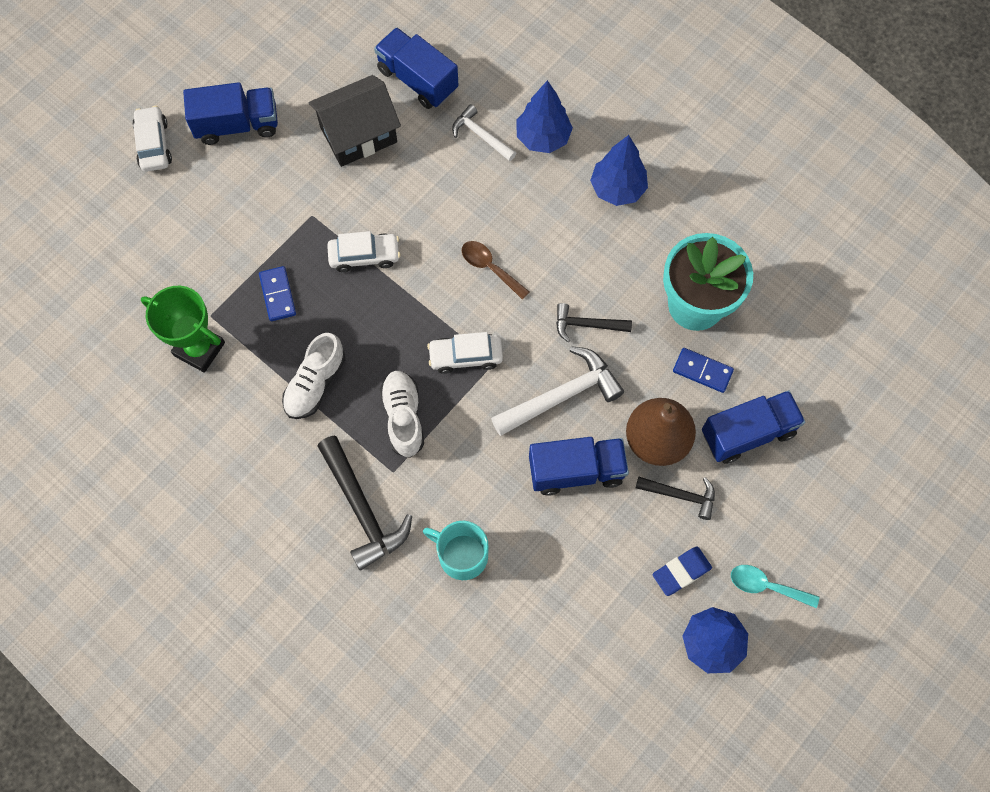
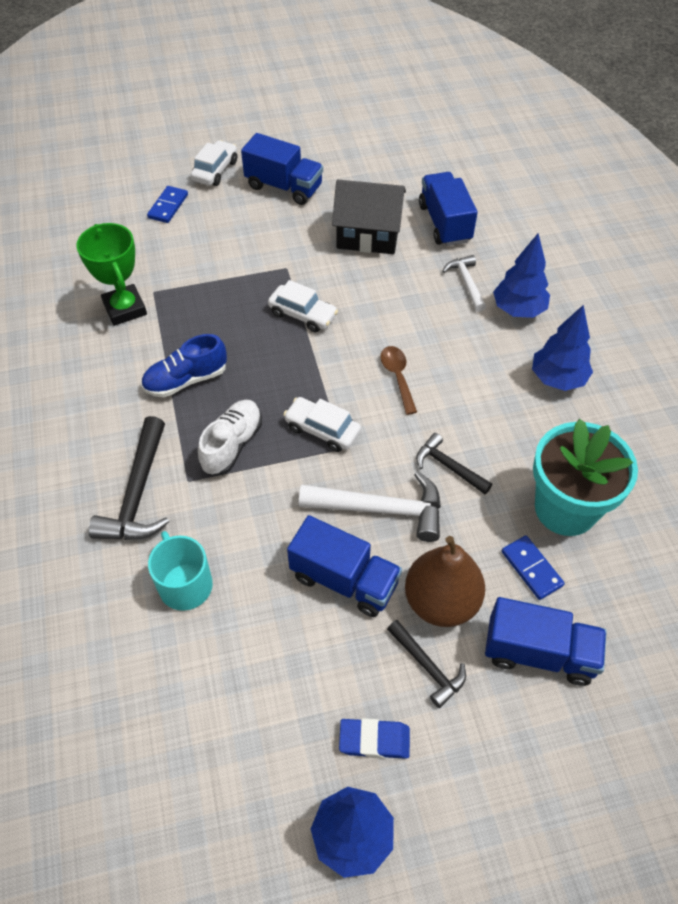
camera: 35 degrees right, 15 degrees down
(277, 295) = (214, 305): blue domino -> blue domino (168, 206)
(315, 383) = (186, 380): white shoe -> blue shoe
(766, 586) = (453, 818): turquoise spoon -> none

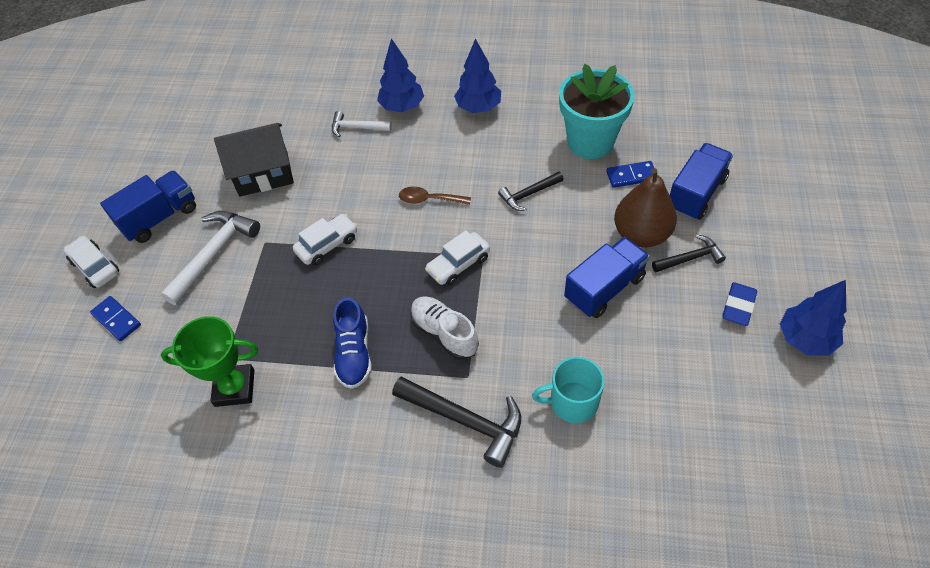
camera: 65 degrees left, 0 degrees up
(368, 235) = (263, 174): black house -> black house turned 45 degrees clockwise
(381, 509) = (550, 247): white hammer -> white hammer (214, 254)
(444, 223) = (284, 120): blue truck -> none

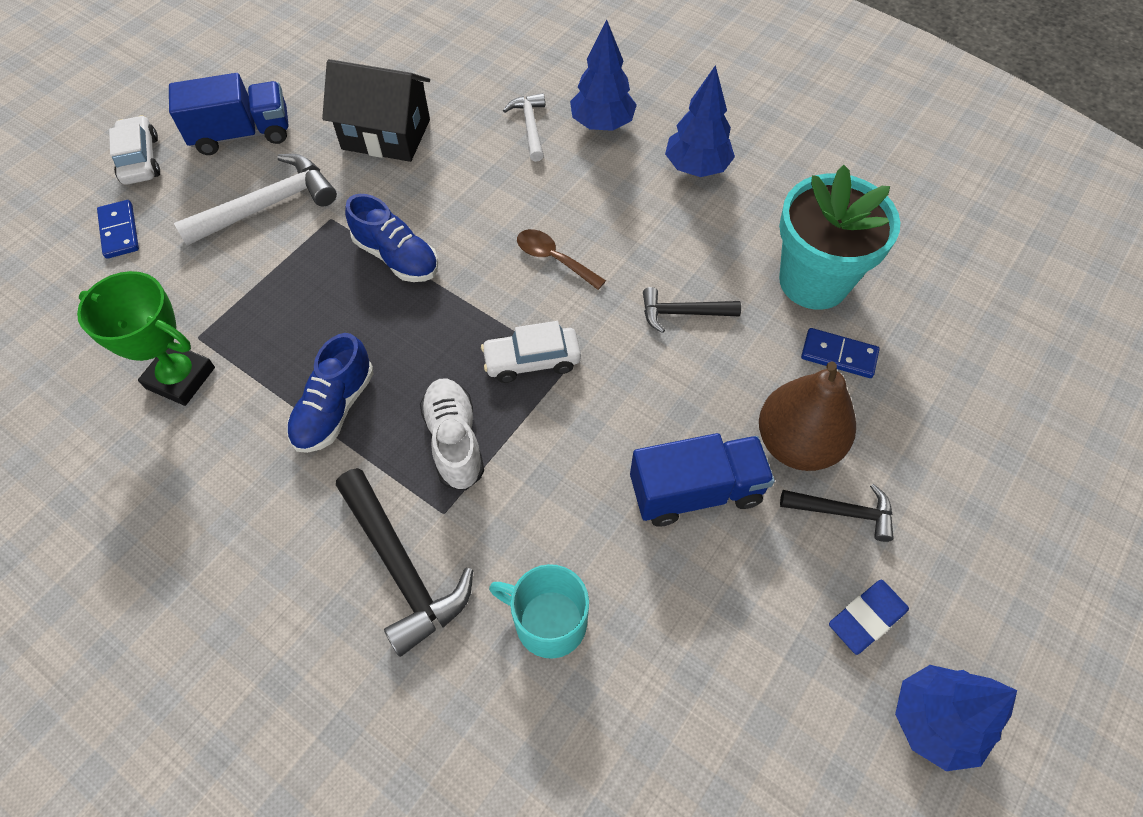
camera: 25 degrees right, 5 degrees up
(327, 245) = (397, 257): white car -> blue shoe
(357, 128) = (530, 126): white hammer -> white hammer turned 45 degrees clockwise
(695, 193) = (914, 424): blue truck -> none

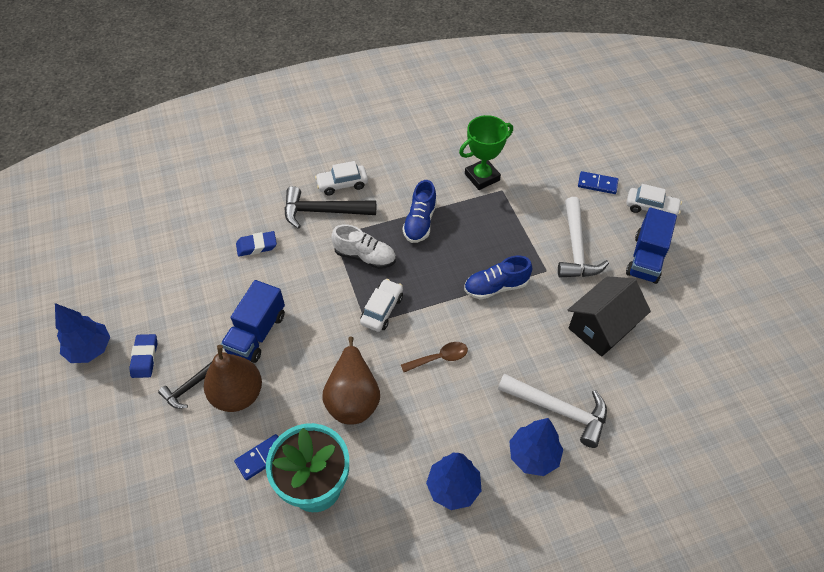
camera: 125 degrees right, 5 degrees down
(318, 581) = (342, 184): none -> white car
(334, 408) = (420, 222): blue shoe -> blue shoe turned 135 degrees counterclockwise
(530, 126) = (559, 410): white hammer -> white hammer, size x1.69
(549, 621) = (256, 246): turquoise mug -> blue eraser
(682, 313) = (353, 398): black hammer -> brown pear

